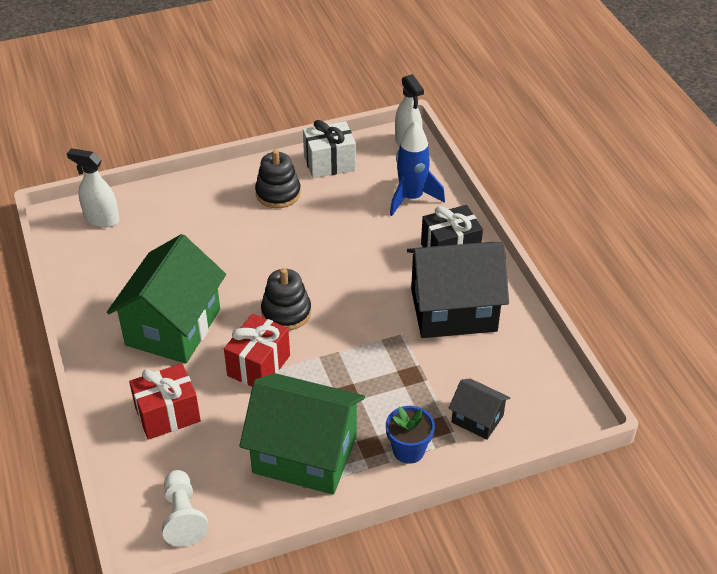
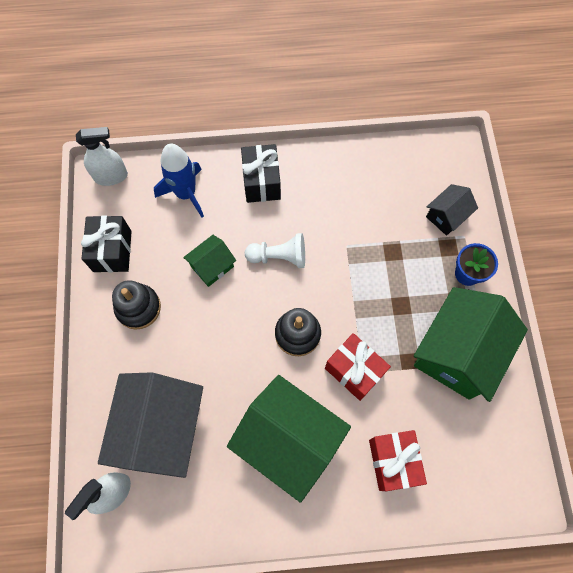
camera: 75 degrees left, 25 degrees up
(183, 516) = (503, 464): white pawn -> white pawn (279, 256)
(329, 163) = (112, 251): white gift -> black gift
(338, 234) = (212, 266): none -> green house
(453, 310) = (331, 200): black house -> black house (161, 428)

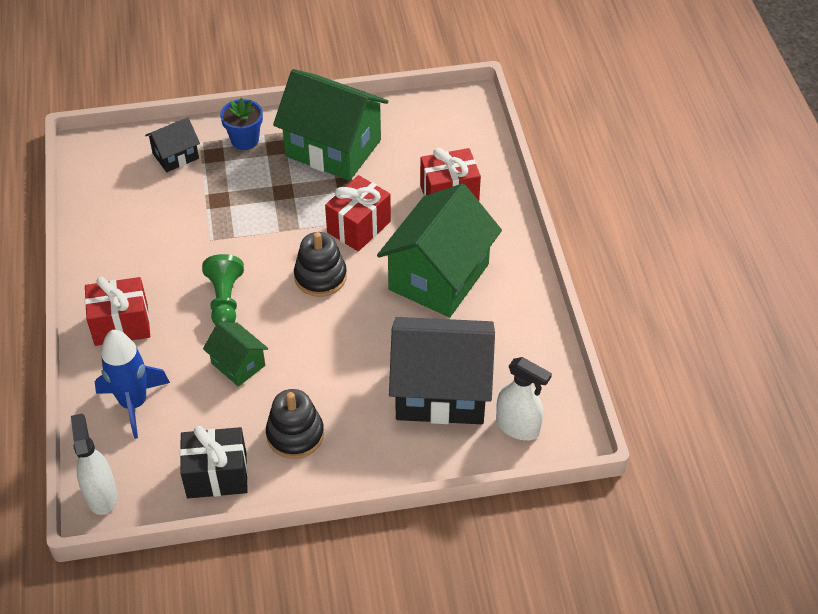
camera: 95 degrees left, 20 degrees down
(261, 182) = (121, 325): black gift -> red gift
(279, 256) = (225, 300): white pawn -> green pawn
(446, 216) = (175, 156): black house -> black house turned 75 degrees counterclockwise

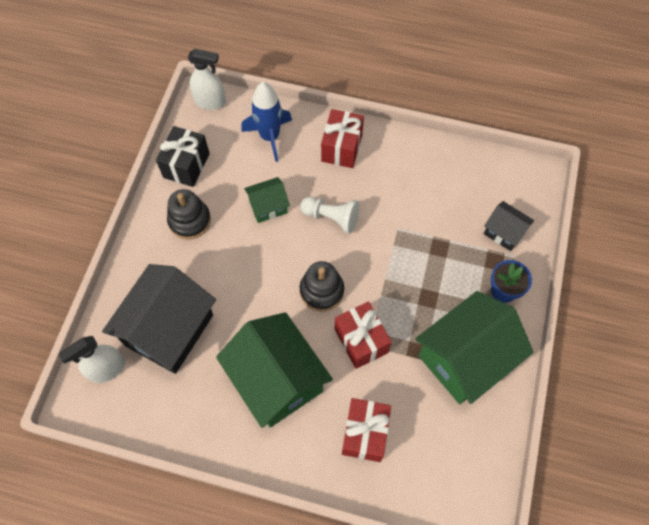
camera: 115 degrees right, 15 degrees up
(175, 156) = (504, 232): black house -> black house turned 45 degrees counterclockwise
(225, 300) = (331, 218): green pawn -> white pawn

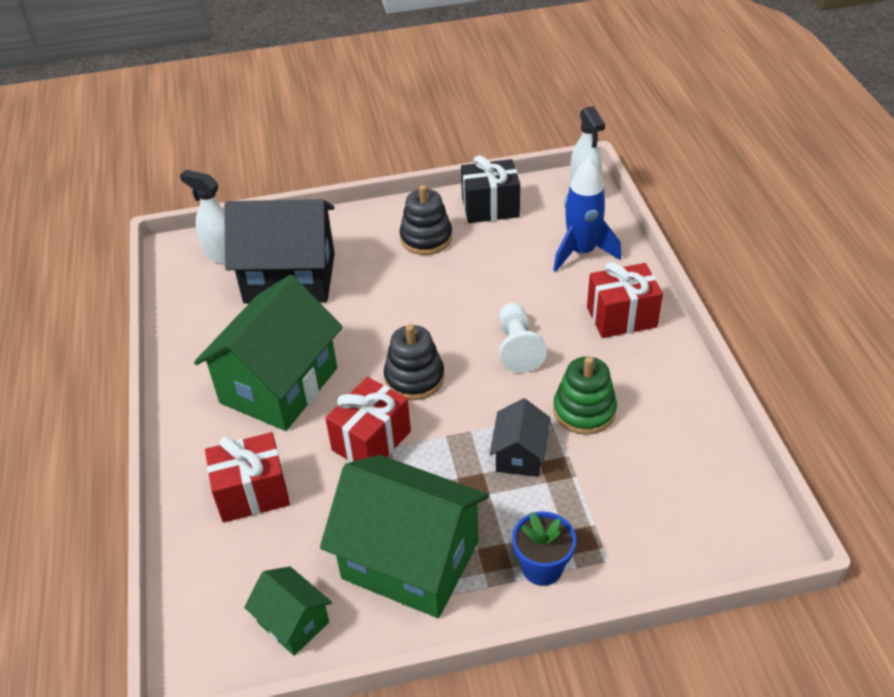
camera: 65 degrees right, 20 degrees down
(268, 207) = (490, 289): green house -> green house (293, 622)
(404, 209) = (584, 410): none -> green stacking toy
(504, 232) = (635, 533): black house -> black house (520, 455)

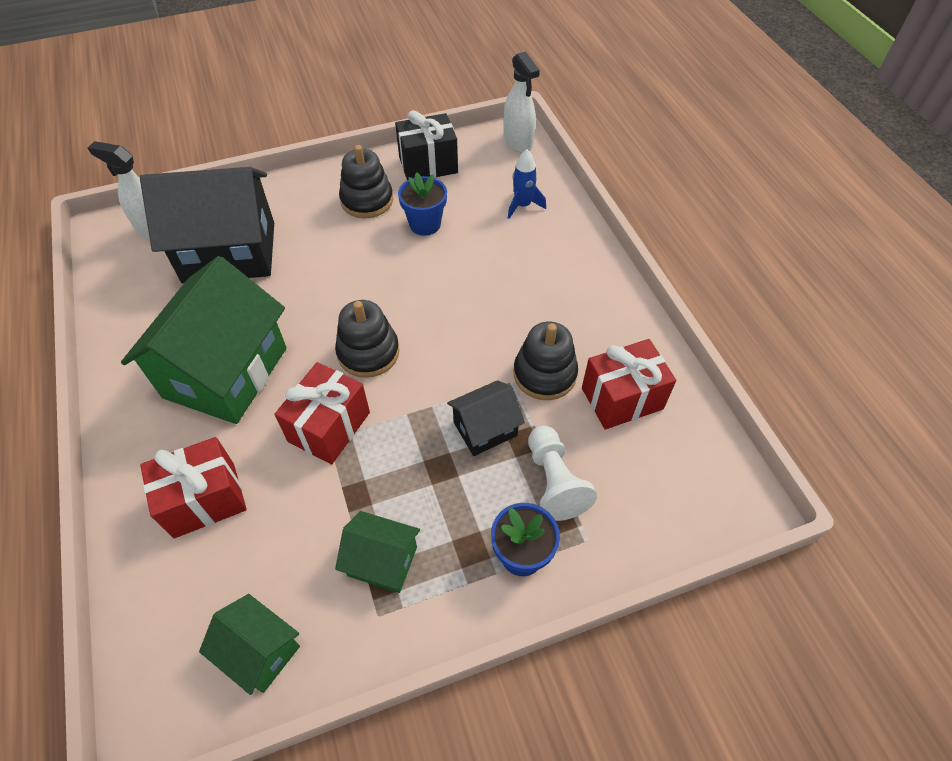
camera: 10 degrees left, 10 degrees up
(410, 560) = (382, 561): green house -> green house, size x0.49
(481, 264) = (425, 224): none -> blue flower pot
(517, 347) = (470, 310): white pawn -> white pawn (554, 481)
(520, 455) = (485, 429): black house -> black house turned 60 degrees clockwise
(581, 252) = (522, 205): blue rocket -> blue rocket, size x0.60
(584, 410) = (544, 374): green stacking toy -> black stacking toy
(621, 317) = (569, 271): red gift -> red gift (622, 398)

